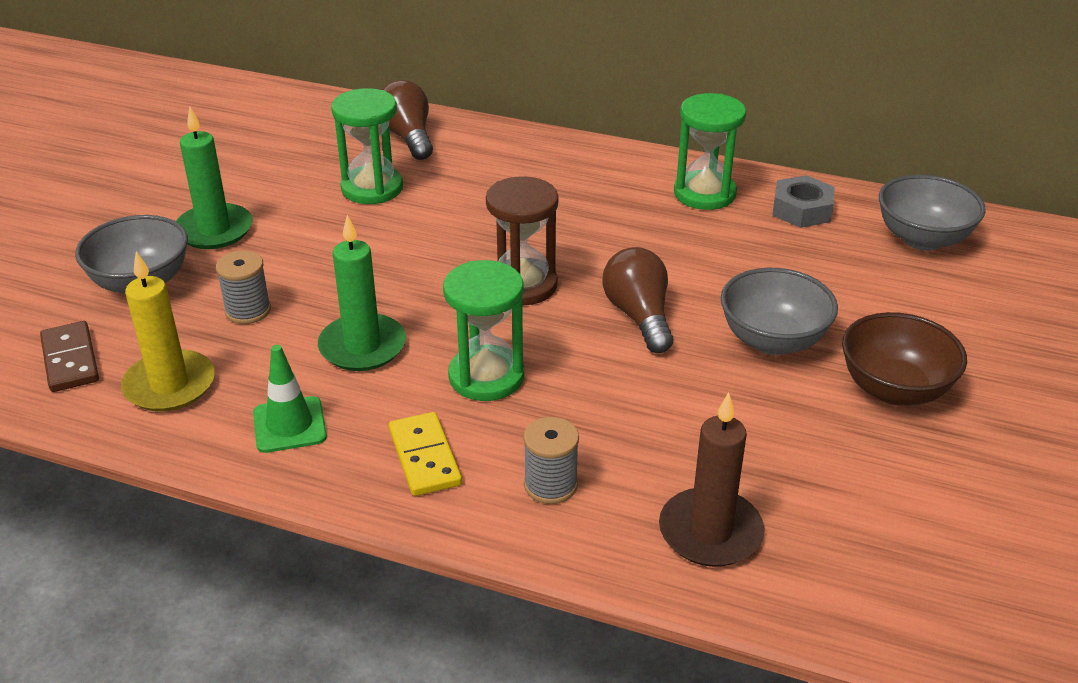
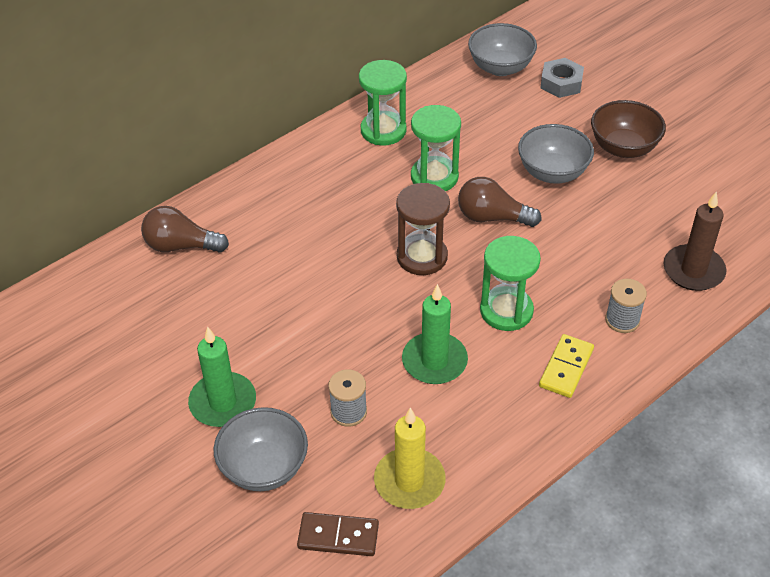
camera: 60 degrees left, 10 degrees up
(289, 425) = (495, 426): green traffic cone -> none
(372, 188) = (238, 291): green hourglass -> green hourglass (434, 177)
(425, 457) = (566, 368): yellow domino -> yellow domino turned 75 degrees counterclockwise
(802, 210) = (434, 99): grey nut -> grey nut (561, 83)

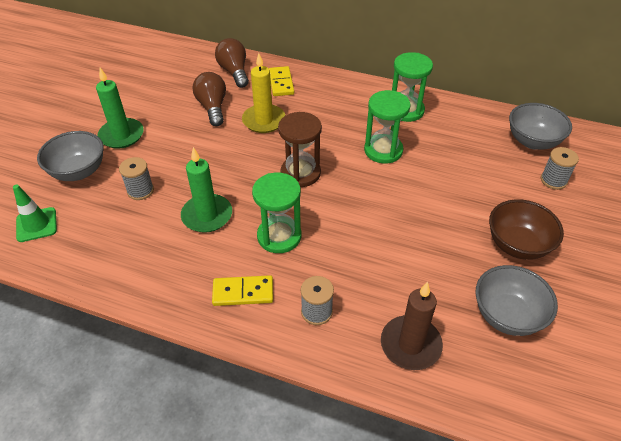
camera: 60 degrees right, 0 degrees up
(244, 211) = (281, 83): none -> yellow domino
(338, 536) = (36, 225): brown domino -> green traffic cone
(409, 481) = (94, 242): yellow candle -> yellow candle (264, 121)
(492, 217) = (368, 194): brown light bulb -> brown light bulb (212, 107)
(552, 172) = (446, 211): grey bowl -> grey bowl (507, 315)
(561, 83) = (553, 180): grey nut -> grey spool

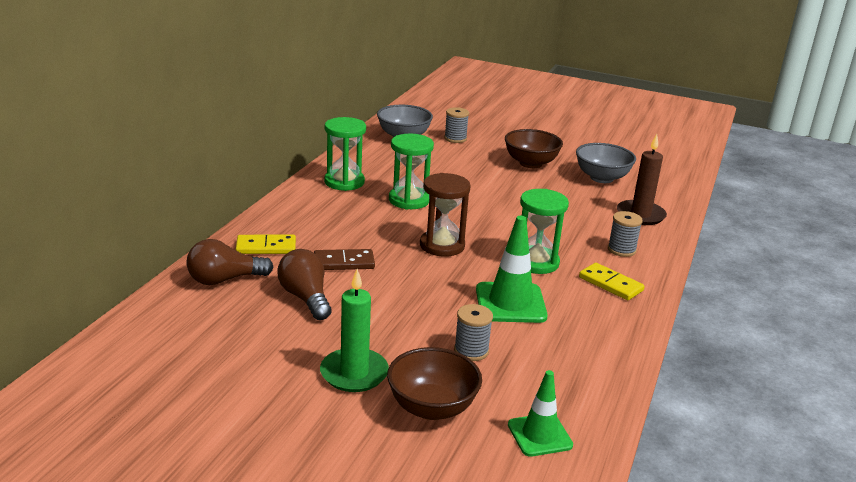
camera: 90 degrees left, 20 degrees down
(78, 171) = (432, 407): grey bowl -> brown bowl
(207, 215) = (510, 303): green candle -> green traffic cone
(212, 107) = (305, 298): brown light bulb -> brown light bulb turned 75 degrees clockwise
(243, 292) = (610, 284): yellow domino -> yellow domino turned 45 degrees counterclockwise
(264, 121) = (344, 262): yellow candle -> brown domino

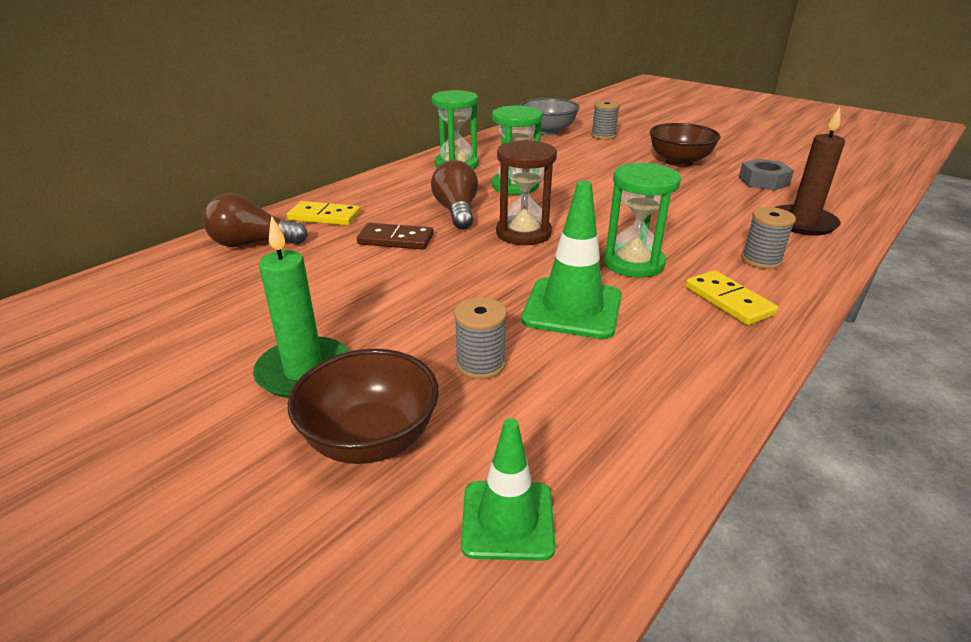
camera: 20 degrees right, 5 degrees up
(305, 298) = (322, 272): brown light bulb -> brown light bulb (457, 211)
(602, 178) = (763, 181): grey bowl -> grey nut

